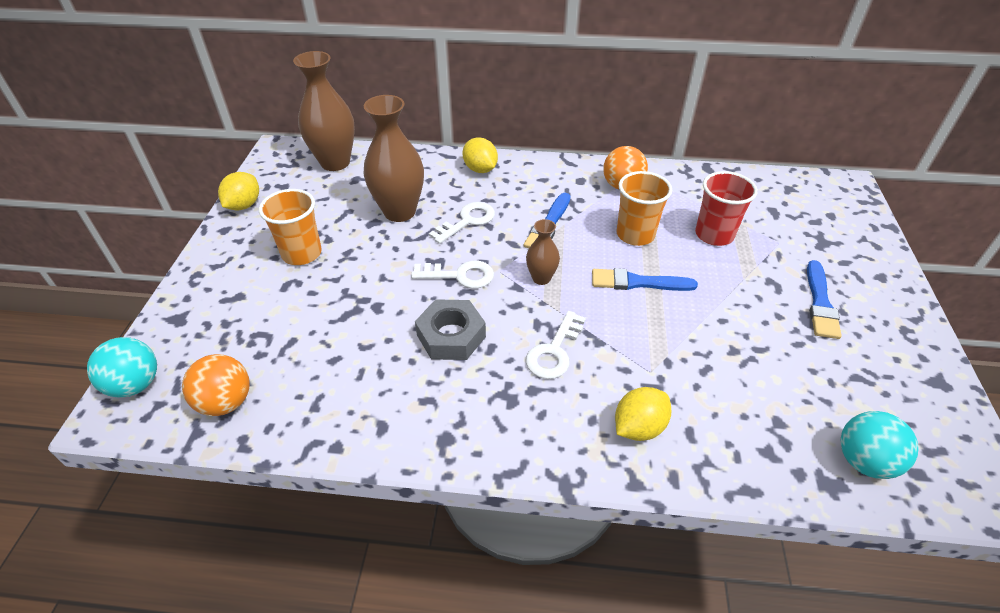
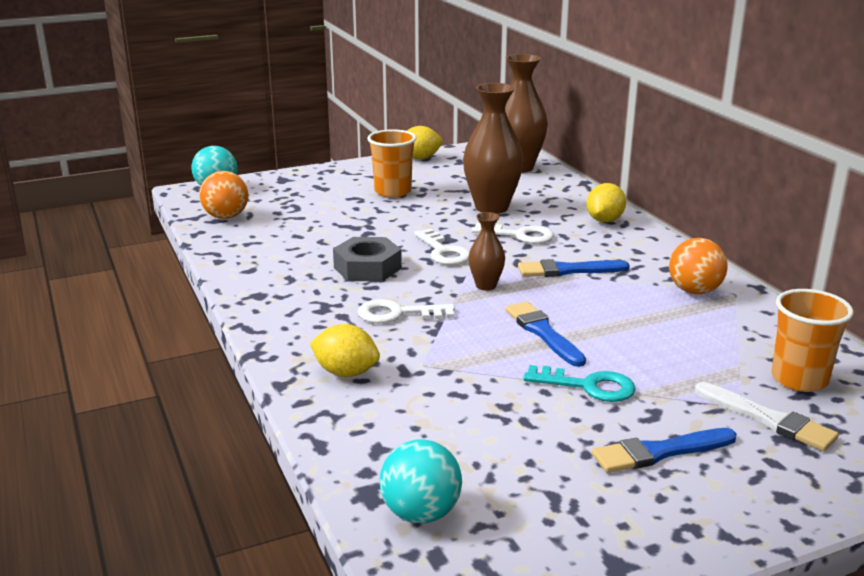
camera: 60 degrees right, 20 degrees down
(635, 235) = (619, 315): orange cup -> orange cup (799, 379)
(714, 235) = (689, 360): red cup -> none
(725, 296) = (588, 386): none -> turquoise key
(798, 240) = (768, 419): none -> white brush

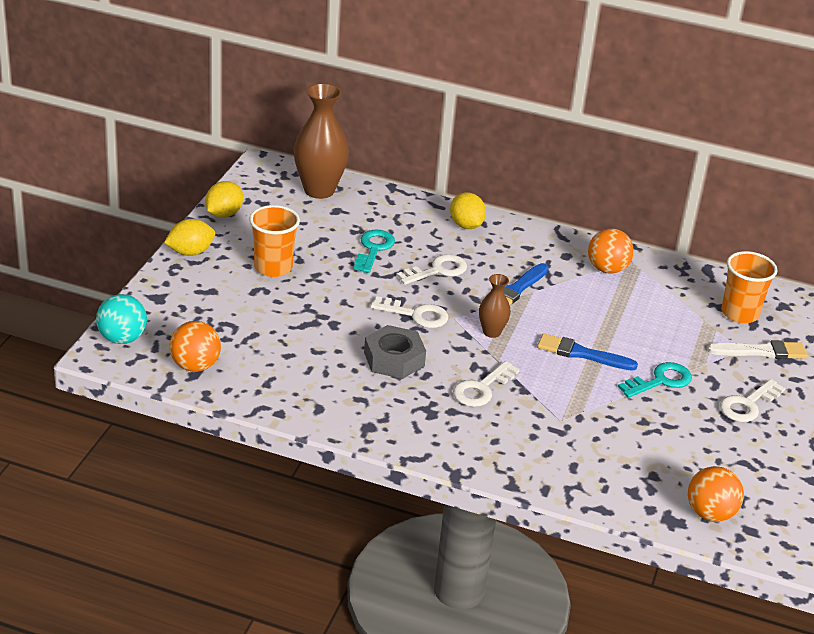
camera: 50 degrees left, 10 degrees up
(346, 373) = (531, 453): yellow lemon -> yellow lemon (190, 252)
(421, 513) = (710, 513): turquoise ball -> orange ball
(491, 207) = (373, 249): brown vase -> turquoise key
(659, 452) = (748, 404): blue brush -> white key

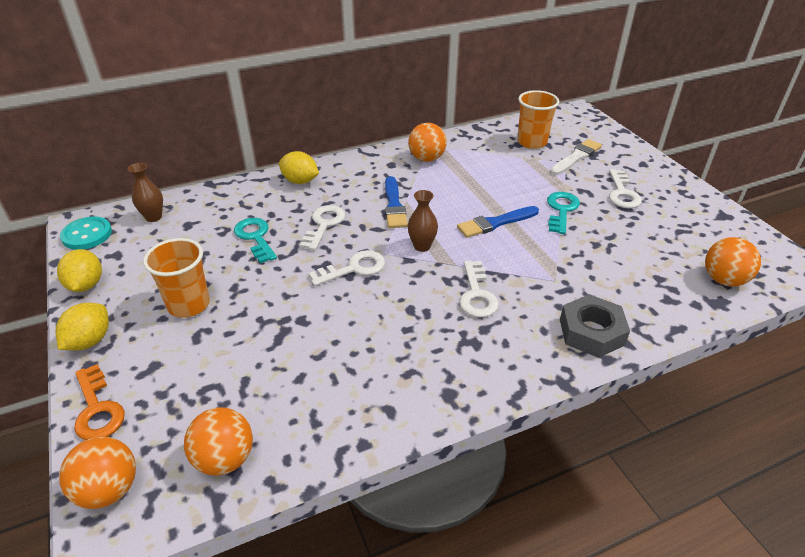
camera: 40 degrees left, 5 degrees up
(122, 338) = (109, 489): turquoise ball -> orange ball
(156, 294) = (97, 409): none -> orange key
(260, 177) = (87, 235): none -> turquoise button
(319, 190) = (153, 217): brown vase -> brown vase, size x0.52
(394, 359) = (386, 316): grey nut -> grey nut (591, 332)

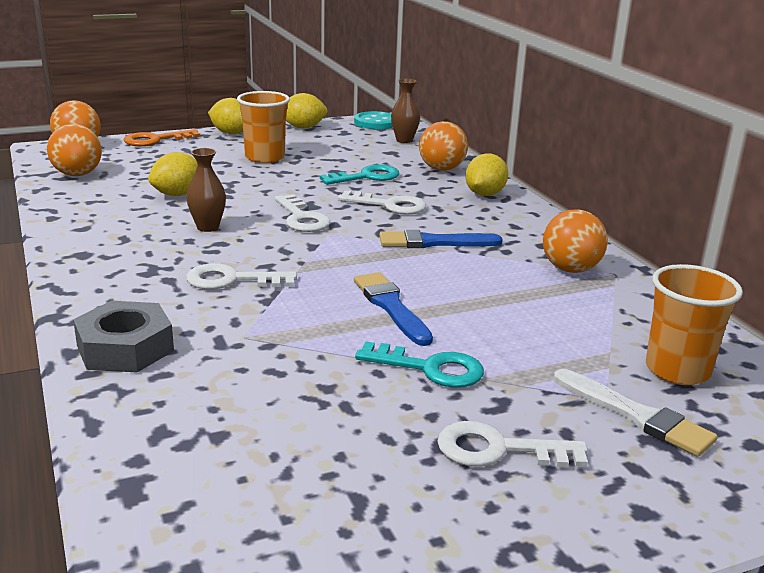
camera: 90 degrees right, 15 degrees down
(296, 355) = (178, 194): none -> yellow lemon
(422, 246) = (339, 254): brown vase -> brown vase (208, 227)
(723, 280) = (187, 515): orange ball -> orange ball (441, 169)

